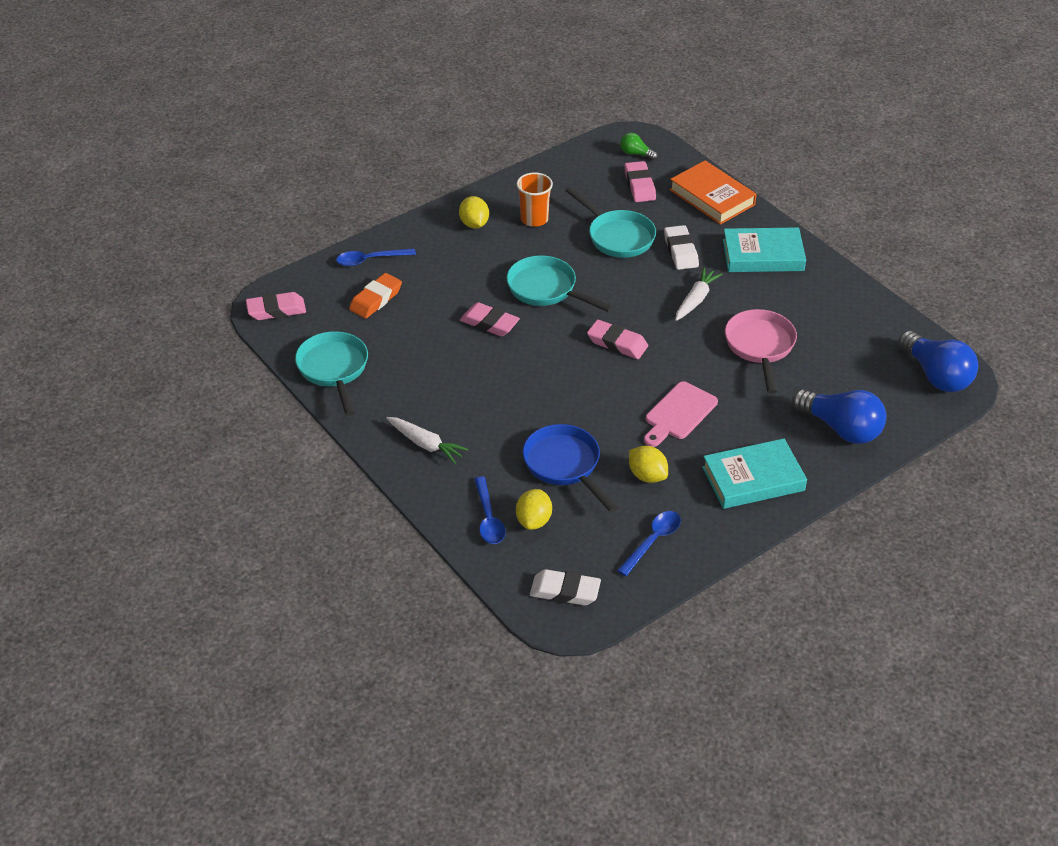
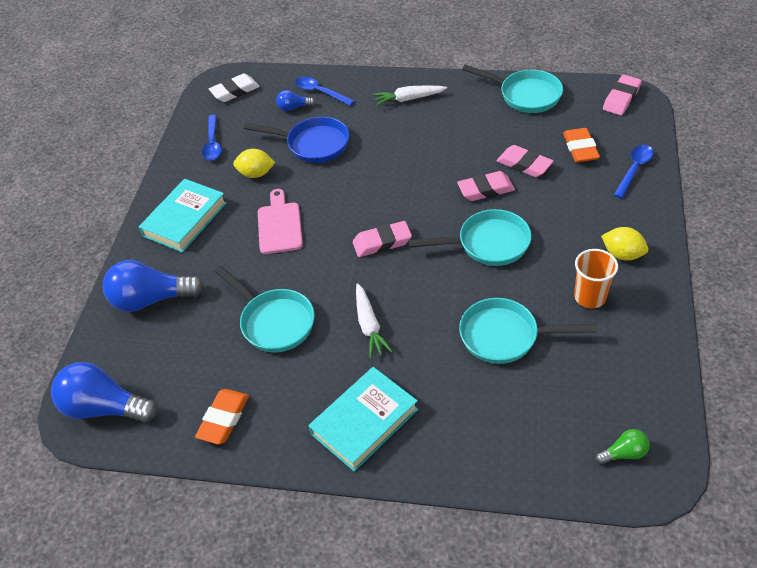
camera: 140 degrees right, 5 degrees up
(534, 521) = (293, 107): yellow lemon -> blue light bulb
(639, 185) = (565, 412): pink eraser -> pink eraser (524, 164)
(681, 251) = (437, 365): white eraser -> none
(712, 197) = (486, 458): orange book -> none
(760, 347) = (274, 322): pink pan -> turquoise pan
(854, 314) = (223, 419): none -> orange eraser

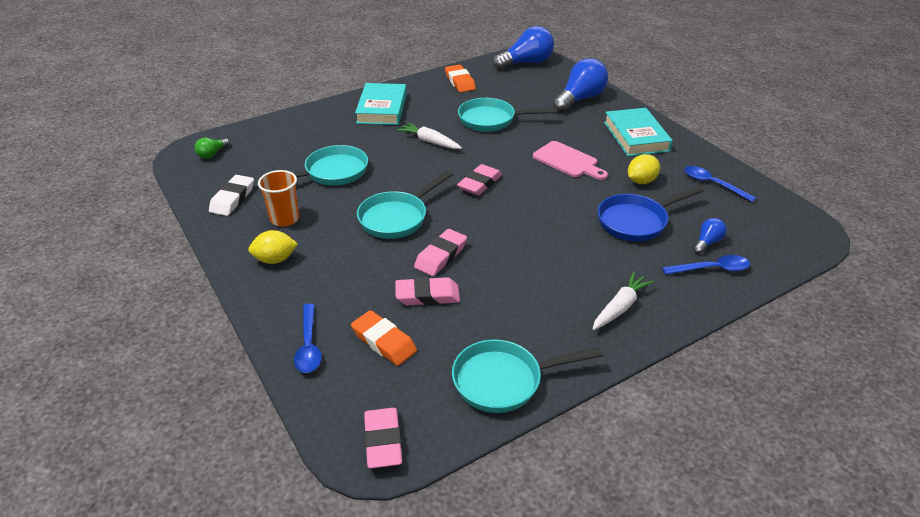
camera: 135 degrees right, 10 degrees down
(235, 91) = (783, 230): white eraser -> white eraser (232, 199)

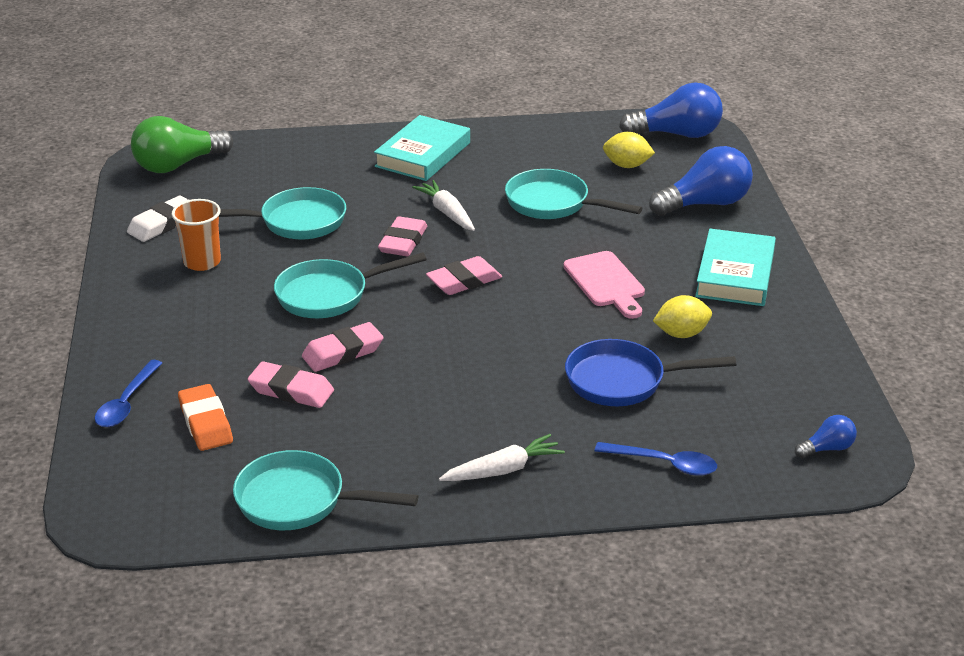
camera: 25 degrees right, 5 degrees down
(212, 154) = (178, 165): green light bulb -> green light bulb, size x2.06
(275, 259) = (158, 304): yellow lemon -> yellow lemon (627, 165)
(383, 441) = (129, 514): pink eraser -> pink eraser (403, 242)
(460, 82) = (557, 141): orange eraser -> none
(707, 242) = (692, 432): blue light bulb -> blue light bulb (827, 448)
(712, 184) = (779, 364): blue spoon -> none

